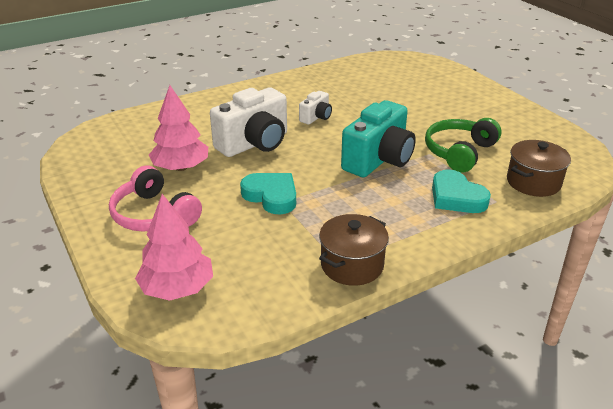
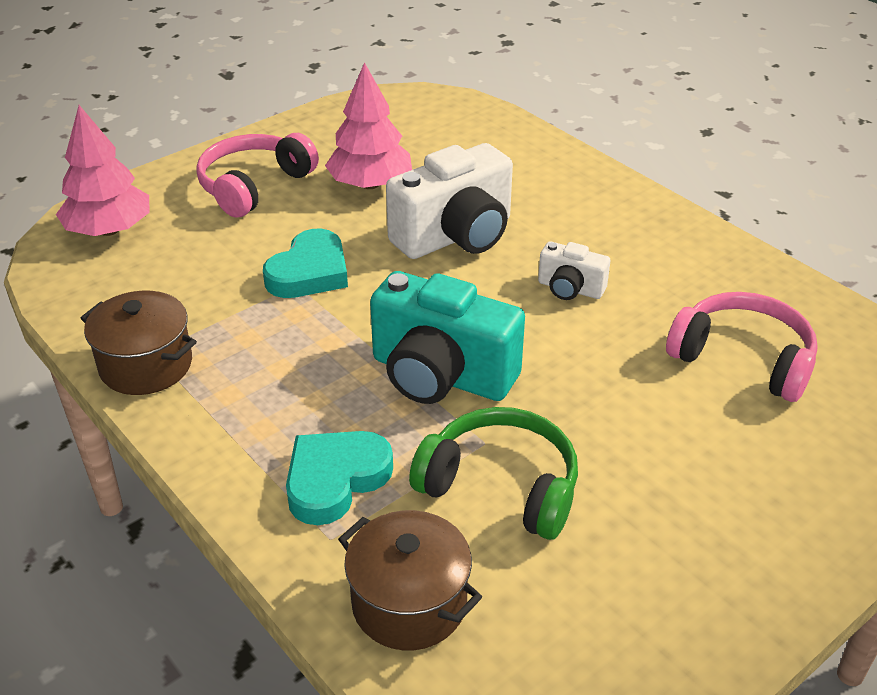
camera: 80 degrees right, 5 degrees up
(254, 143) = (456, 236): white camera -> white camera turned 75 degrees counterclockwise
(379, 87) = (743, 358): none -> pink headphones

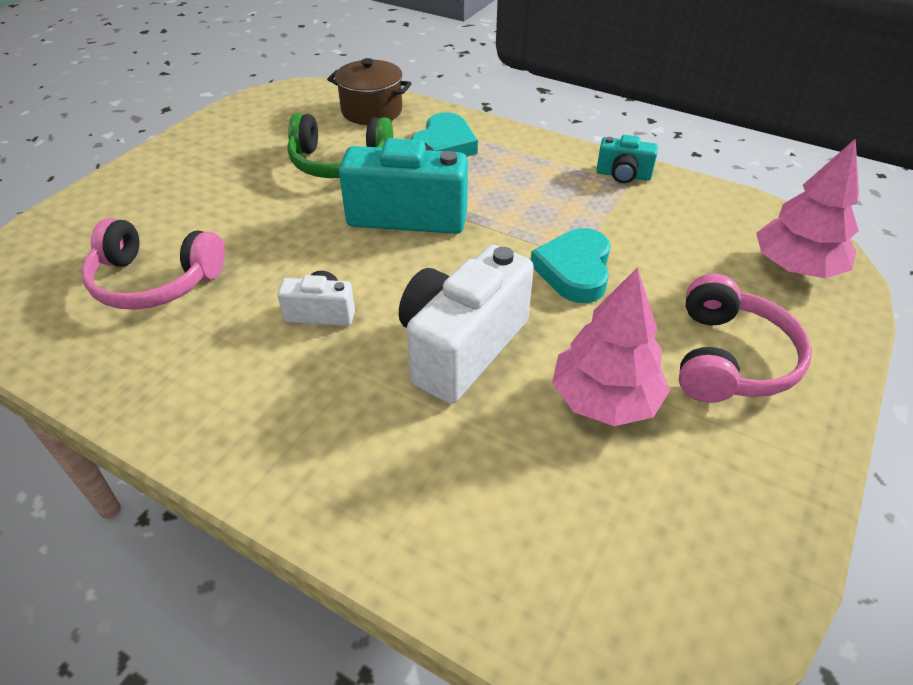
camera: 160 degrees right, 5 degrees up
(146, 365) = (623, 175): brown pot -> turquoise camera

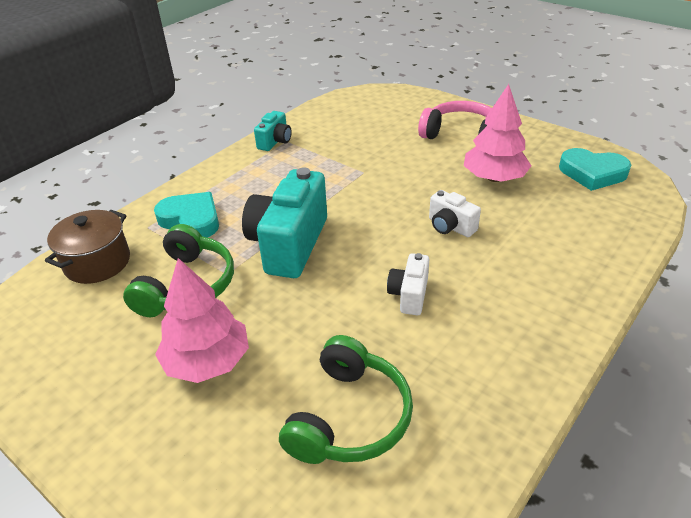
camera: 80 degrees left, 5 degrees down
(154, 281) = (349, 417): pink headphones -> green headphones
(461, 347) = (450, 227): white camera -> white camera, size x0.50
(574, 270) = (378, 174): turquoise heart -> turquoise heart (592, 173)
(796, 267) = (388, 103): pink tree -> pink tree (207, 361)

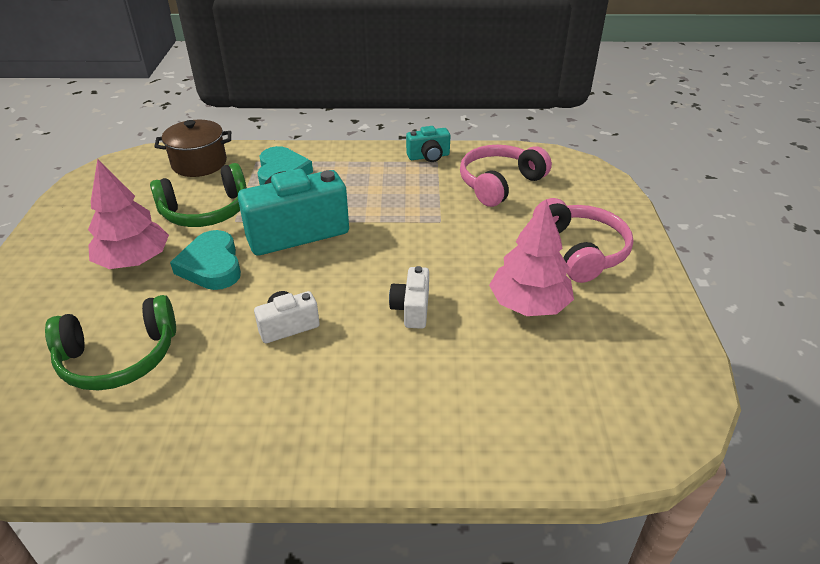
camera: 50 degrees right, 0 degrees up
(351, 129) = (499, 183): none -> pink headphones
(592, 173) = (633, 377): turquoise heart -> turquoise heart (211, 266)

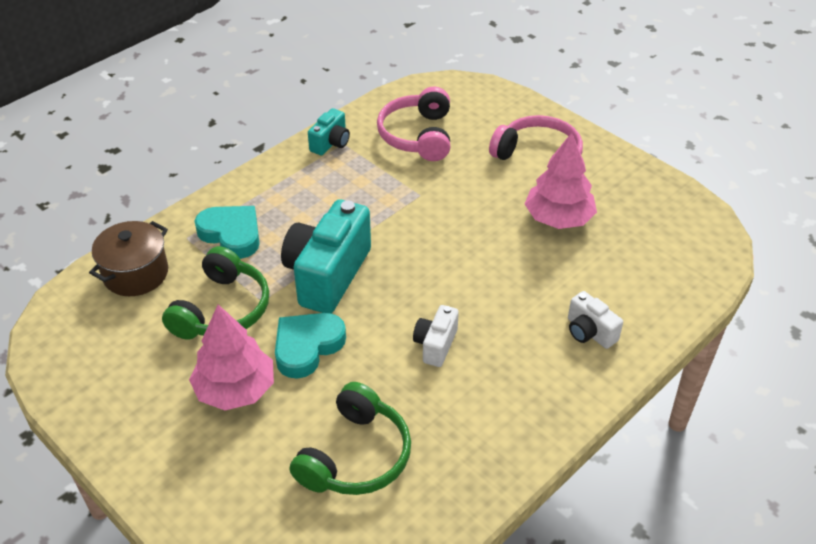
camera: 45 degrees left, 5 degrees up
(211, 266) = (307, 346): turquoise heart -> turquoise heart turned 105 degrees clockwise
(411, 309) = (495, 273): white camera -> white camera (589, 332)

